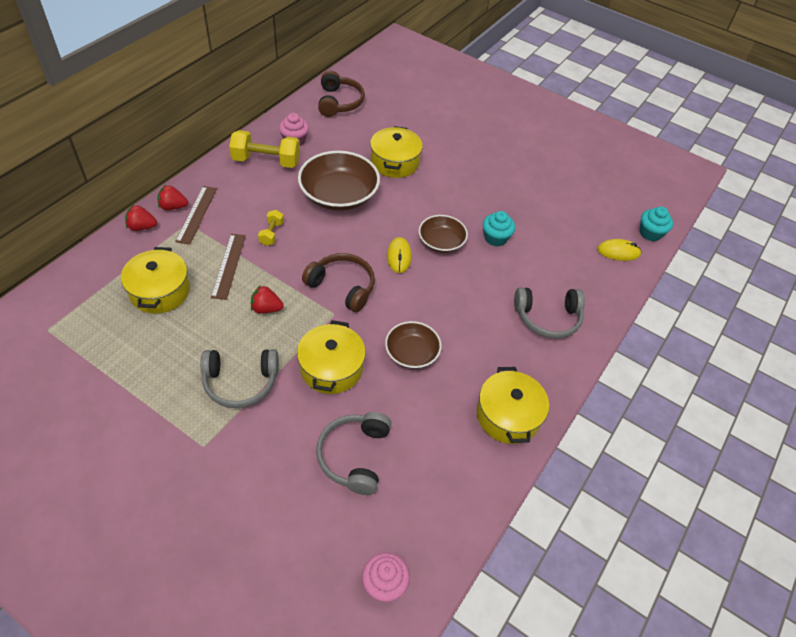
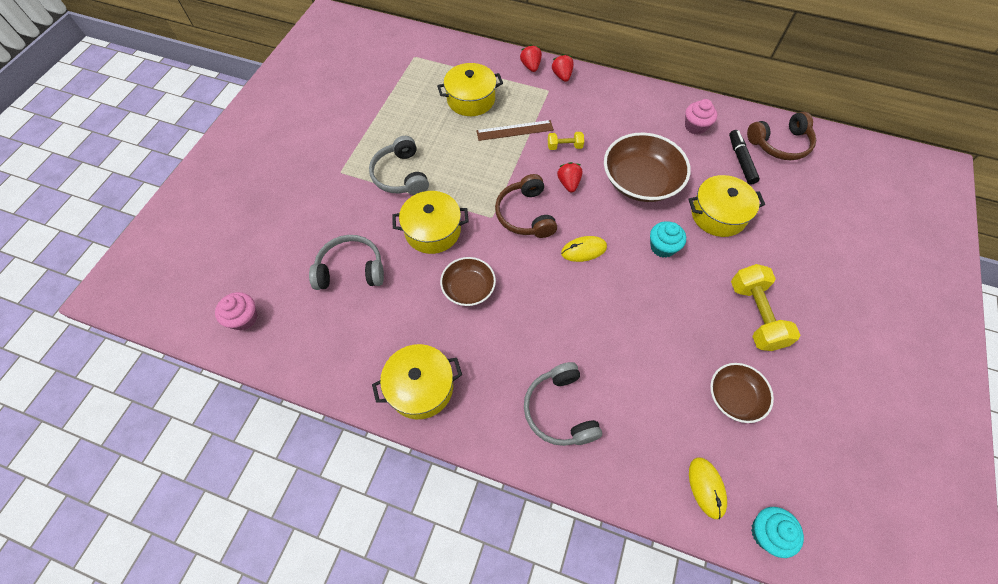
camera: 80 degrees right, 10 degrees up
(197, 214) = (561, 92): brown ruler -> none
(266, 161) = (653, 115): yellow dumbbell -> yellow dumbbell (755, 315)
(266, 308) = (479, 169): red strawberry -> red strawberry (568, 183)
(342, 286) = (525, 214): brown headphones -> brown headphones turned 150 degrees clockwise
(345, 129) = (741, 160): none -> black marker
(441, 242) = (622, 283): brown bowl -> brown bowl (734, 397)
(495, 238) = (655, 336): turquoise cupcake -> turquoise cupcake (662, 247)

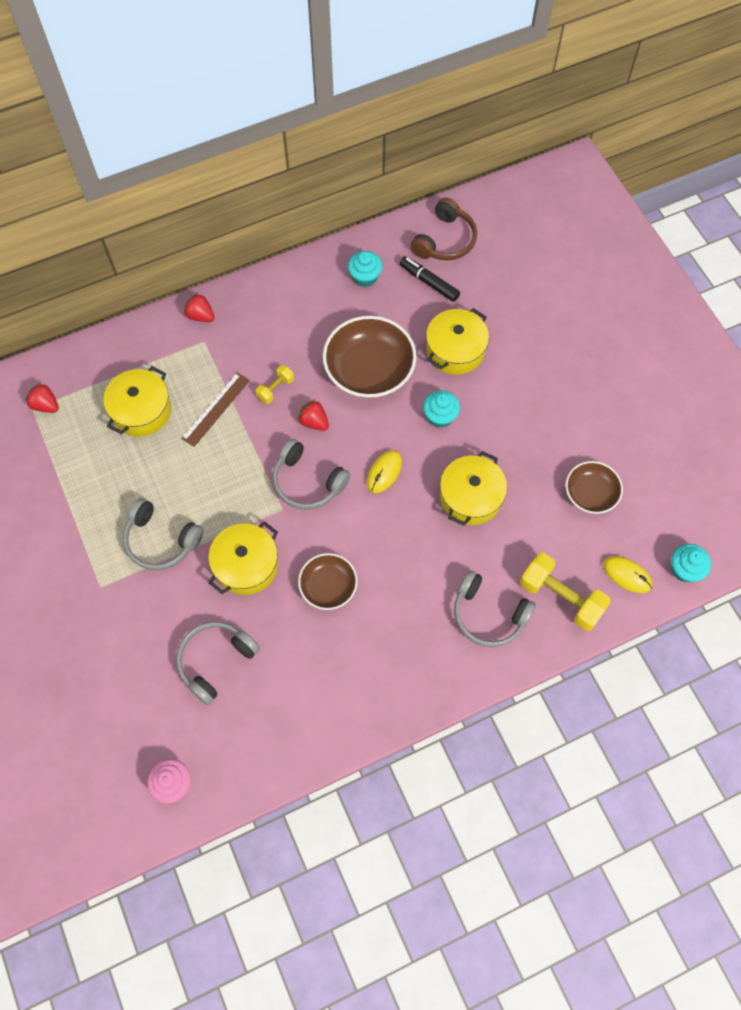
camera: 45 degrees left, 5 degrees up
(420, 387) = (375, 695): yellow pot -> yellow pot (470, 497)
(525, 214) = (307, 482): brown headphones -> grey headphones
(531, 66) = (161, 328): red strawberry -> red strawberry (46, 405)
(695, 126) = (365, 277): pink cupcake -> turquoise cupcake
(755, 315) = (552, 416): yellow dumbbell -> yellow dumbbell (561, 597)

